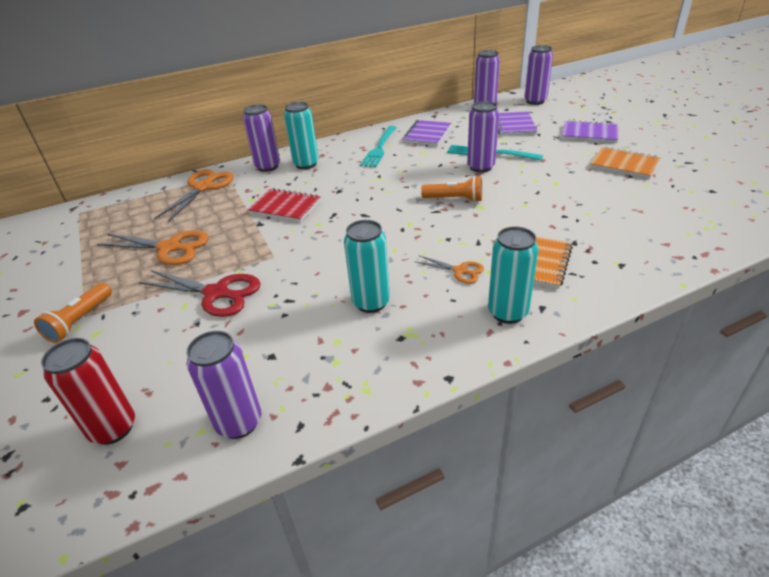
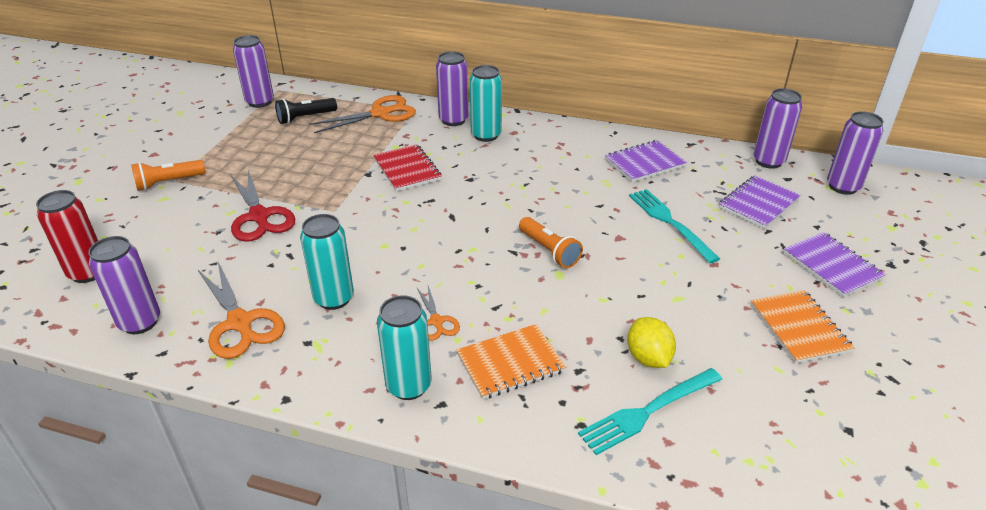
camera: 40 degrees right, 0 degrees up
(140, 218) = (305, 118): none -> black flashlight
(169, 248) = (286, 157): orange scissors -> orange scissors (240, 322)
(379, 148) = (574, 154): turquoise fork -> turquoise fork (647, 412)
(480, 167) = (633, 232): purple can -> purple can (260, 102)
(592, 216) = (648, 358): none -> yellow lemon

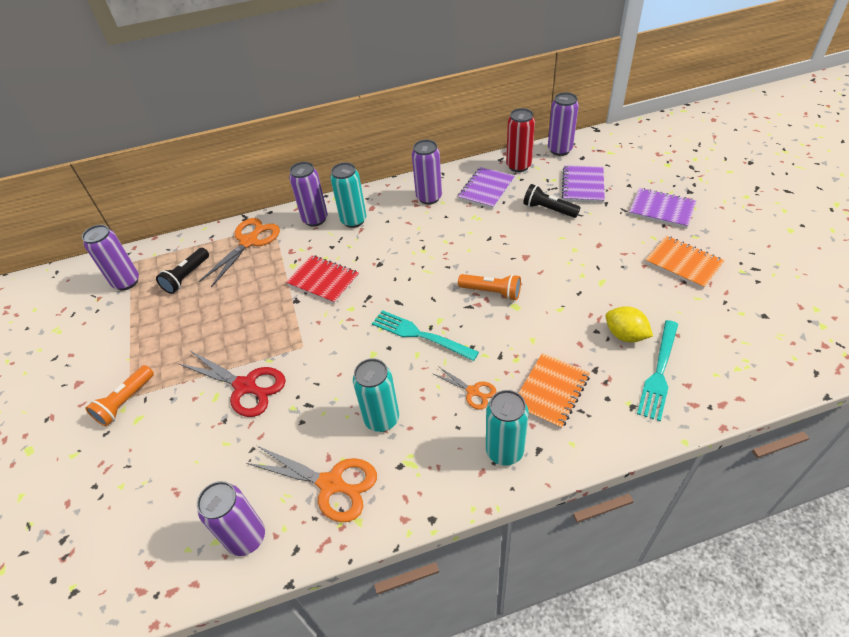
camera: 30 degrees left, 10 degrees up
(88, 272) = (146, 526): red can -> red can (518, 166)
(669, 222) = (544, 228): turquoise fork -> turquoise fork (419, 335)
(692, 208) = (548, 209): none -> black flashlight
(843, 187) = (617, 148): purple can -> purple can (429, 198)

